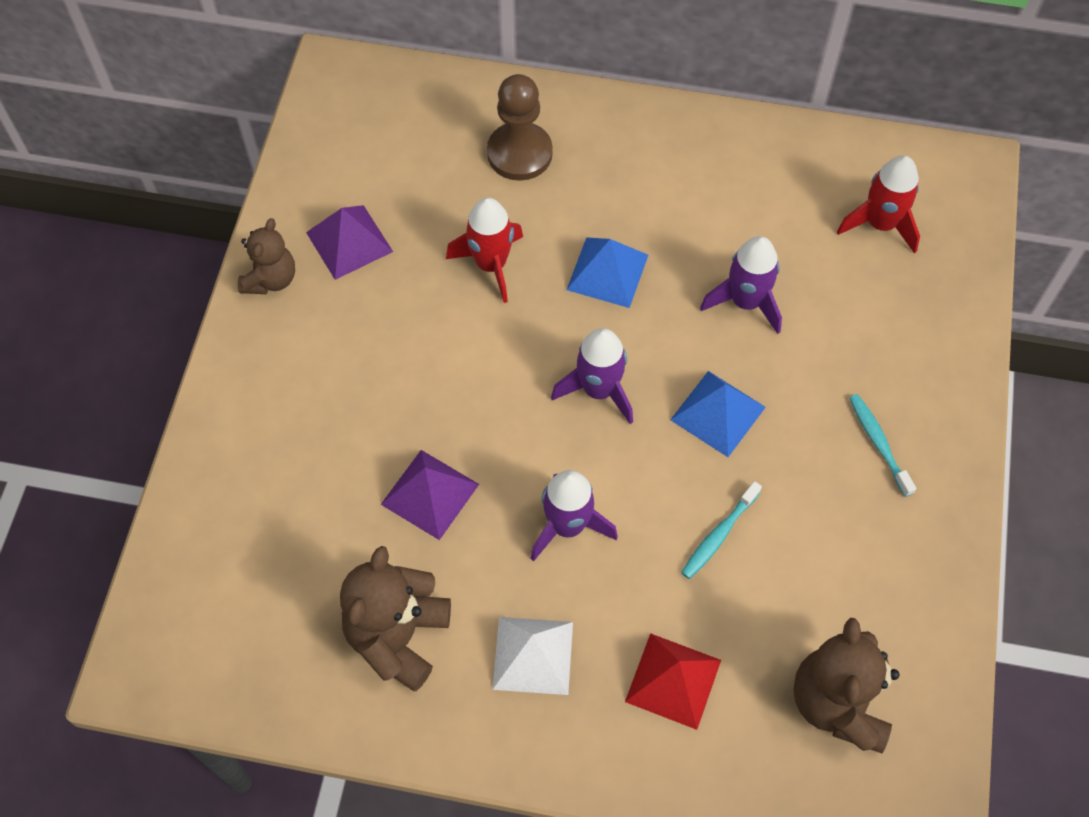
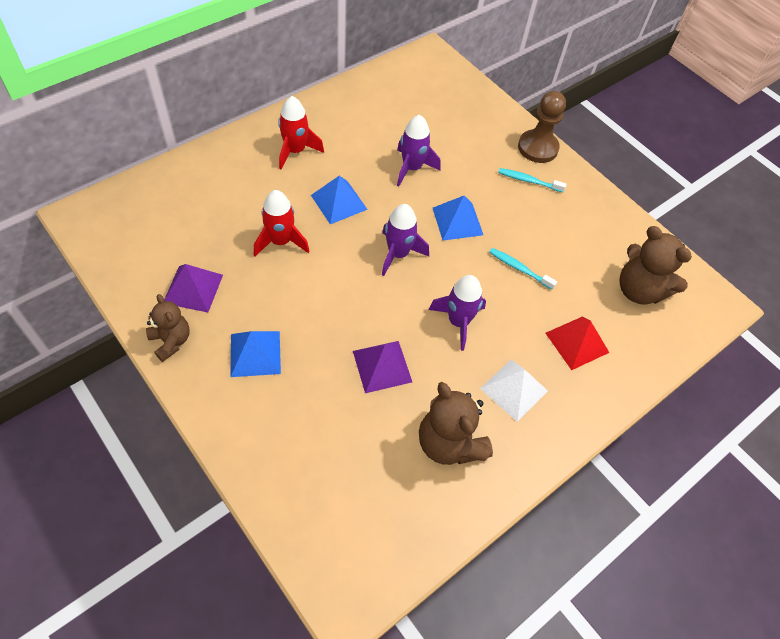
camera: 55 degrees left, 5 degrees down
(328, 363) = (255, 353): none -> blue pyramid
(519, 153) = (232, 183): brown pawn -> brown pawn (537, 148)
(718, 535) = (519, 268): turquoise toothbrush -> turquoise toothbrush turned 135 degrees clockwise
(880, 224) = (425, 98): red rocket -> red rocket (295, 151)

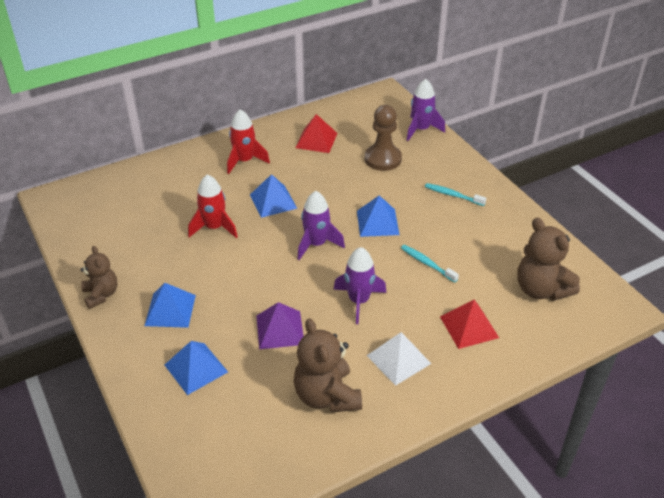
camera: 15 degrees right, 15 degrees down
(193, 288) = (130, 257): purple pyramid -> none
(301, 425) = (196, 368): none -> blue pyramid
(369, 119) = (316, 140): none -> red pyramid
(412, 168) = (345, 179): purple rocket -> purple rocket (421, 130)
(537, 148) = (467, 170): brown pawn -> brown pawn (382, 159)

